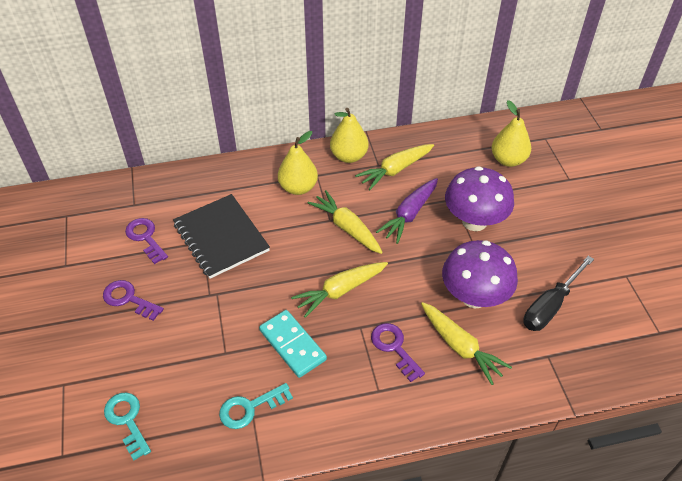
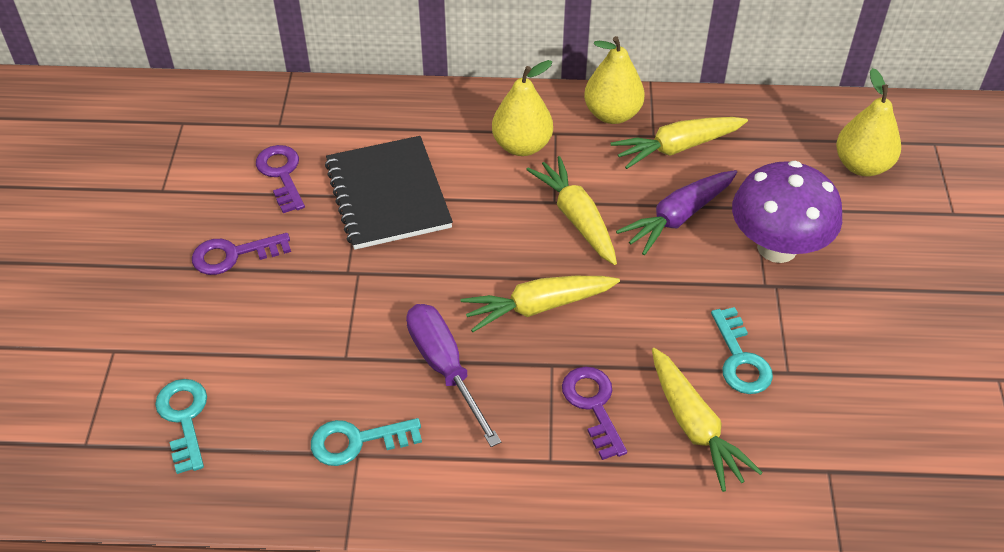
camera: 15 degrees right, 0 degrees up
(129, 299) = (234, 255): purple key -> purple key turned 60 degrees counterclockwise
(292, 345) = (445, 368): turquoise domino -> purple screwdriver
(474, 297) = (740, 358): purple mushroom -> turquoise key
(550, 306) = (857, 398): black screwdriver -> none

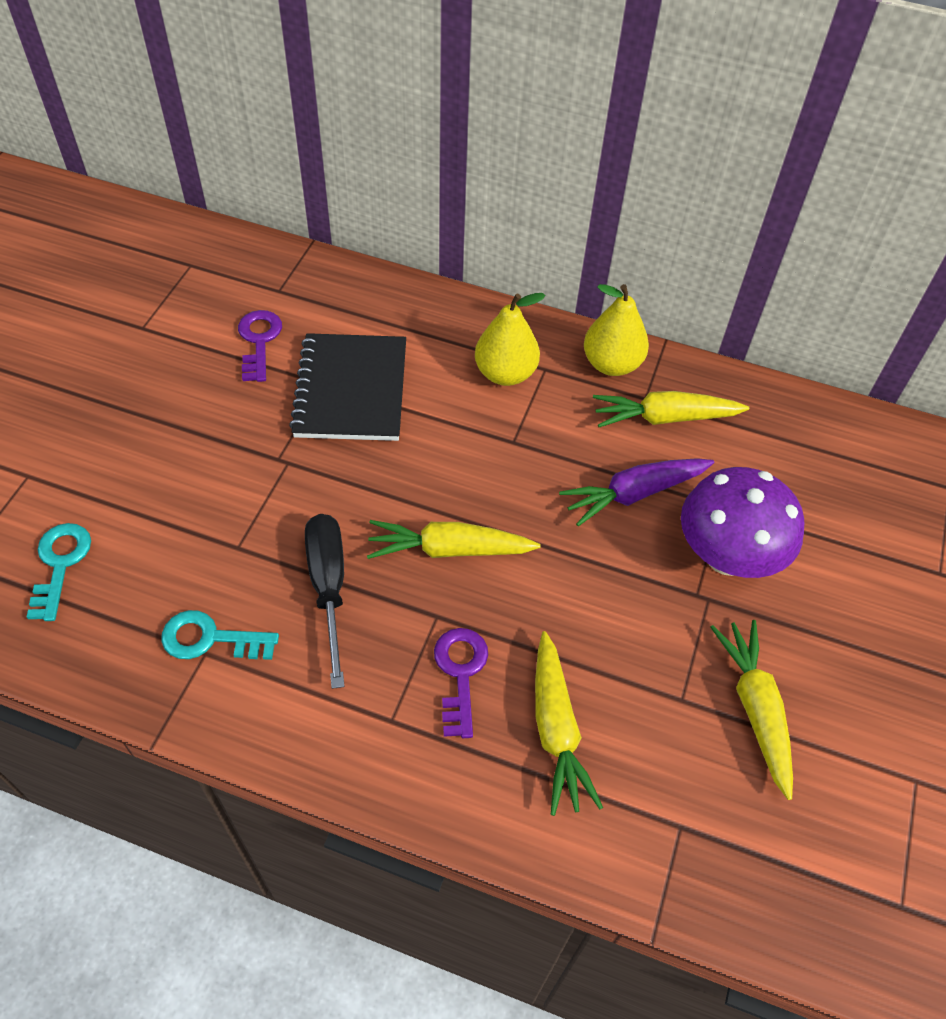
camera: 15 degrees right, 5 degrees up
(234, 255) = (179, 411): purple key -> none
(445, 368) = (328, 587): purple screwdriver -> black screwdriver
(576, 218) = (528, 465): yellow carrot -> yellow carrot (755, 708)
(740, 358) = (636, 669): turquoise key -> none
(862, 165) = (858, 491): yellow pear -> none

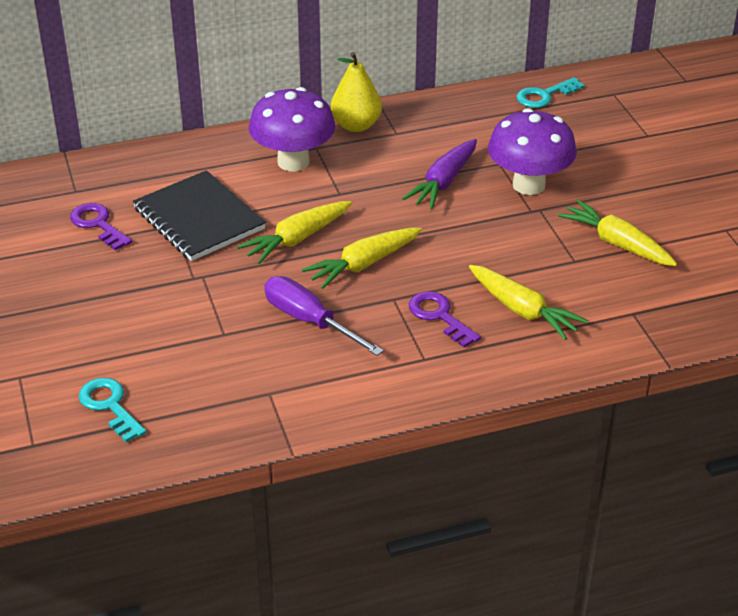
camera: 35 degrees left, 15 degrees down
(211, 639) = (265, 384): turquoise key -> turquoise key (545, 95)
(328, 587) = (309, 321): black screwdriver -> purple screwdriver
(505, 373) = (293, 162): yellow pear -> purple mushroom
(664, 418) = (419, 137): yellow carrot -> yellow carrot (296, 239)

